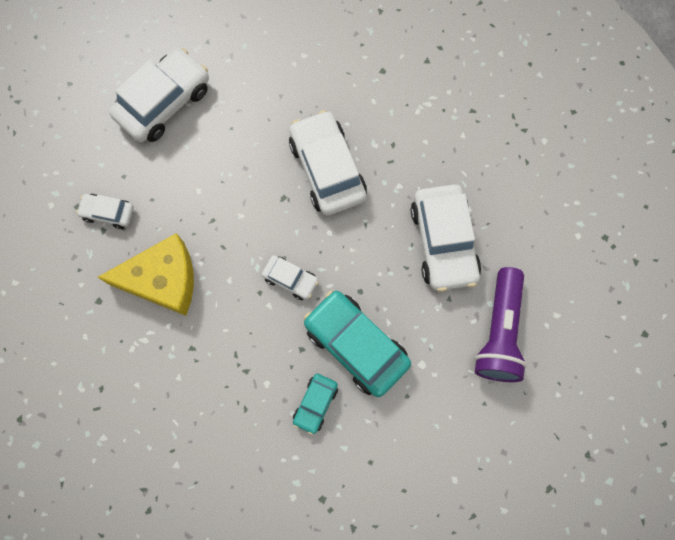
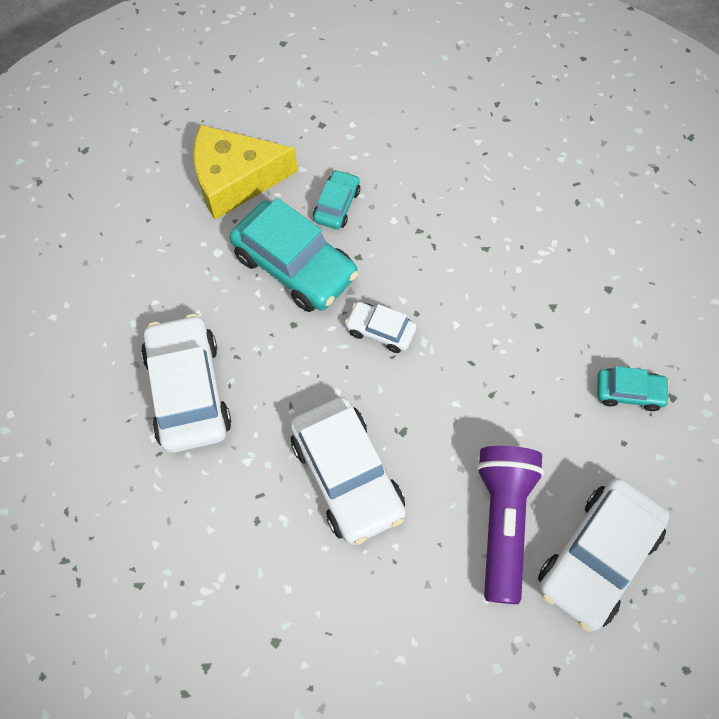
camera: 175 degrees right, 10 degrees down
(108, 213) = (629, 392): white car -> turquoise car
(163, 280) = (537, 317): yellow cheese -> yellow cheese (235, 180)
(499, 332) = (124, 293): purple flashlight -> purple flashlight (502, 522)

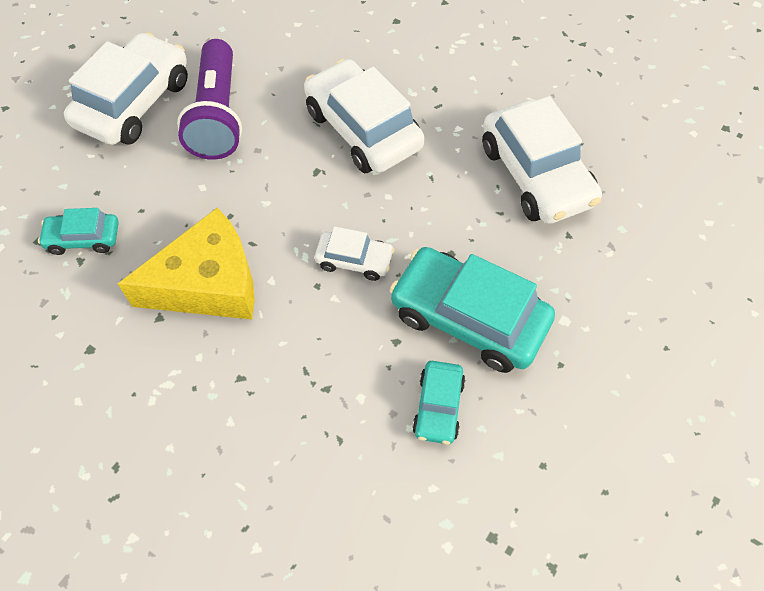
camera: 170 degrees right, 5 degrees down
(235, 180) = (582, 422): yellow cheese -> yellow cheese (209, 284)

